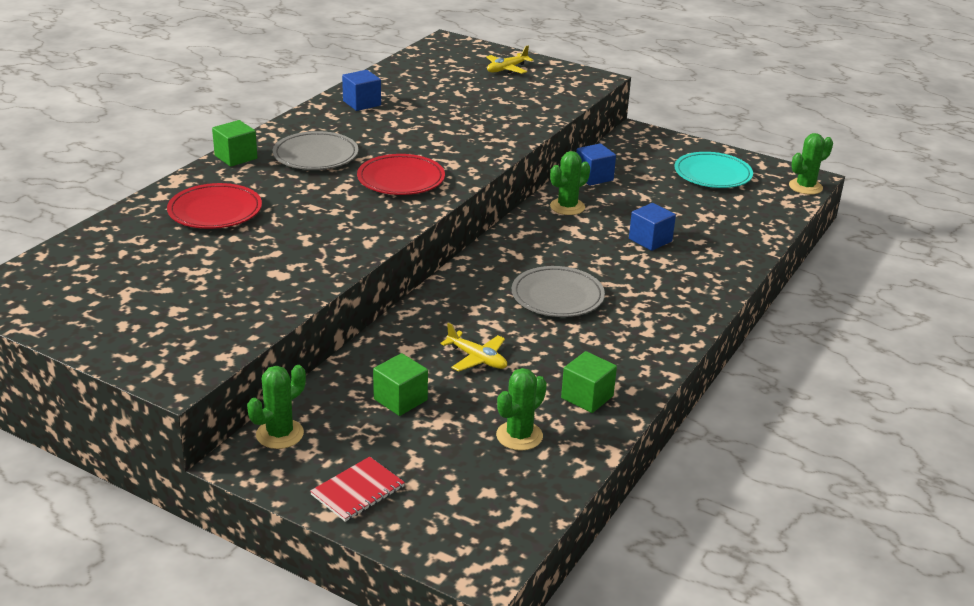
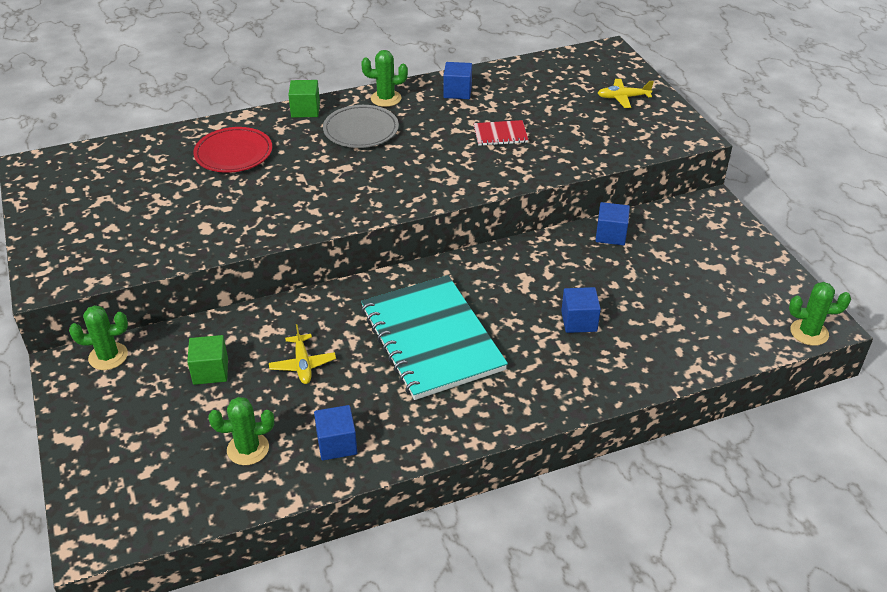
camera: 40 degrees right, 10 degrees up
(358, 491) = (97, 430): red notebook -> red notebook (500, 134)
(401, 179) = (393, 178): red plate -> none
(557, 296) = (431, 339): grey plate -> turquoise notebook
(567, 207) = (549, 255): green cactus -> green cactus (386, 98)
(587, 397) = (337, 444): green cube -> blue cube
(712, 174) = (728, 278): turquoise plate -> none

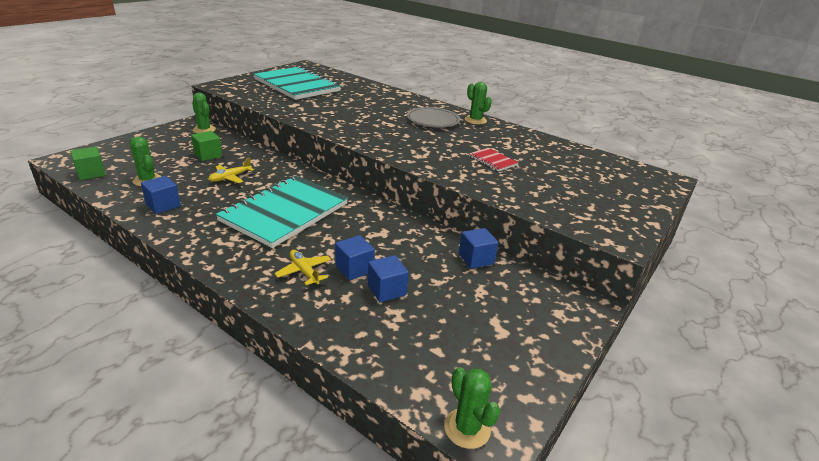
camera: 55 degrees right, 10 degrees down
(124, 202) = (297, 85): none -> turquoise notebook
(233, 154) = (366, 97): red plate -> none
(305, 110) = (430, 104): green cube -> green cube (91, 173)
(457, 92) = (518, 138): blue cube -> blue cube (386, 290)
(623, 98) = (617, 197): yellow plane -> yellow plane (304, 271)

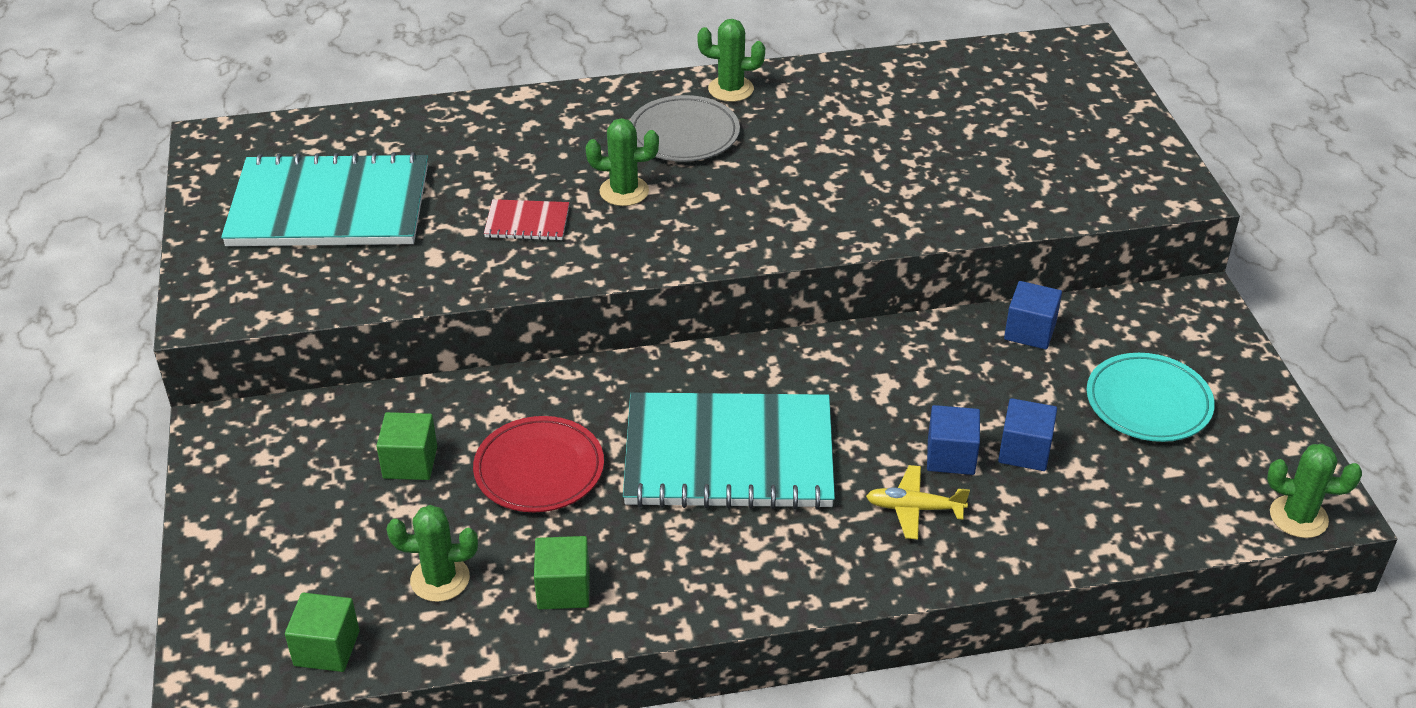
camera: 45 degrees left, 10 degrees up
(163, 205) = (563, 589): blue cube -> green cube
(204, 130) = (275, 424): green cactus -> green cactus (624, 191)
(230, 177) = (539, 469): yellow plane -> red plate
(285, 212) = (729, 455): turquoise notebook -> turquoise notebook turned 75 degrees counterclockwise
(481, 319) = (1148, 402): none -> turquoise plate
(492, 160) = (888, 162): red notebook -> red notebook (527, 222)

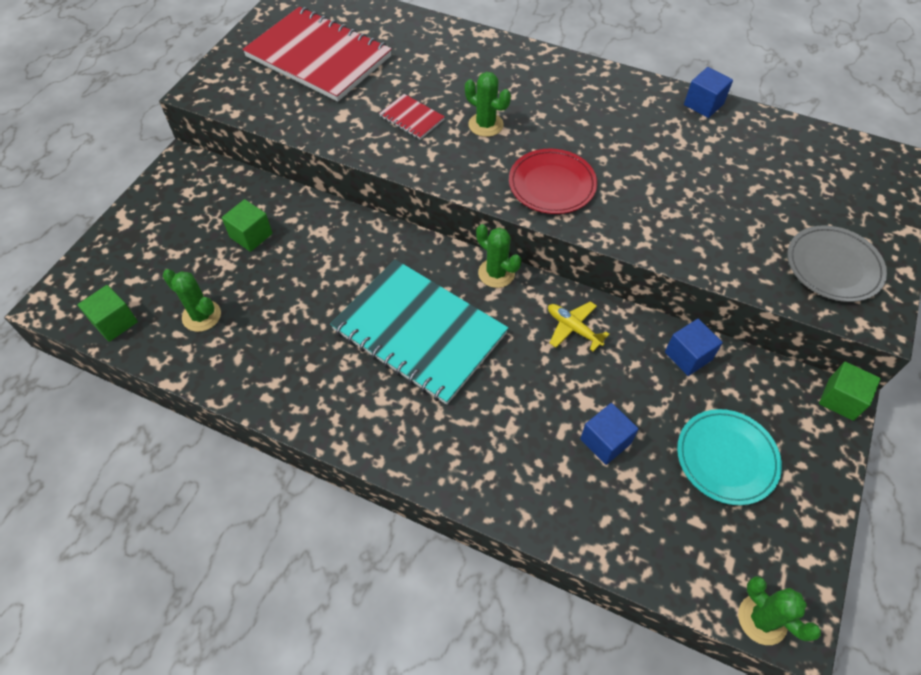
camera: 35 degrees right, 15 degrees up
(329, 206) = (319, 56): turquoise notebook -> red notebook
(539, 469) = (310, 279): red plate -> red plate (552, 185)
(563, 589) = (255, 362): green cube -> green cube (841, 399)
(684, 134) = (557, 103): grey plate -> grey plate (833, 266)
(731, 89) = (616, 85): green cactus -> green cactus (496, 273)
(914, 508) = (496, 437): yellow plane -> yellow plane (573, 328)
(951, 456) = (553, 415): blue cube -> blue cube (703, 104)

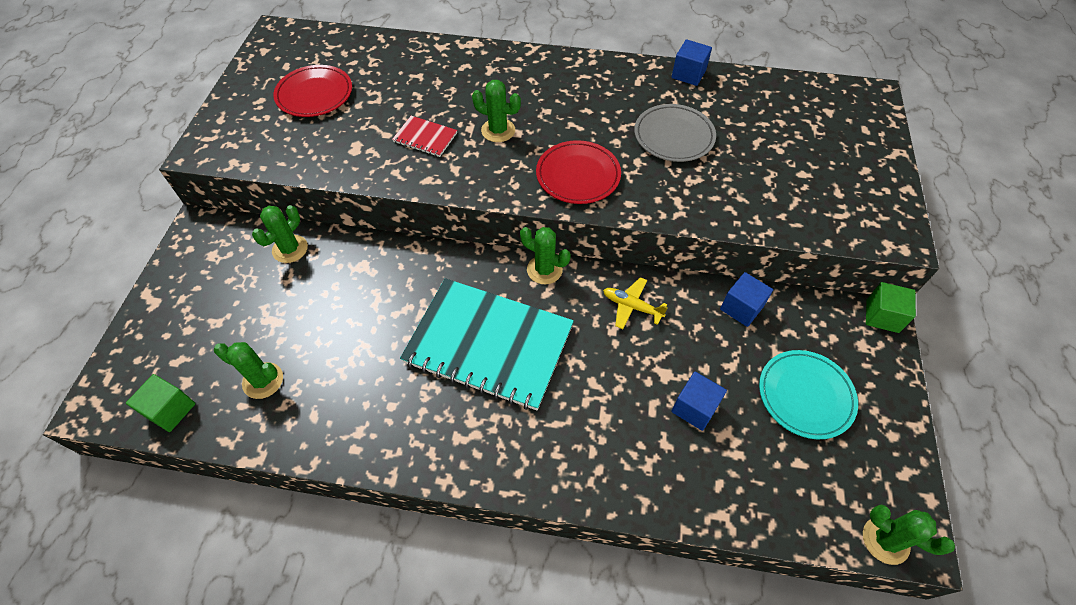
camera: 15 degrees left, 0 degrees up
(251, 235) = (292, 286): green cube -> none
(259, 201) = (290, 249): none -> green cactus
(319, 56) = (314, 94): red notebook -> red plate
(833, 266) = (847, 199): grey plate -> grey plate (673, 136)

